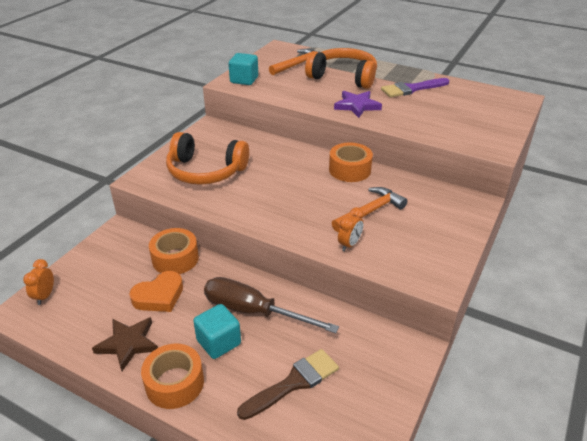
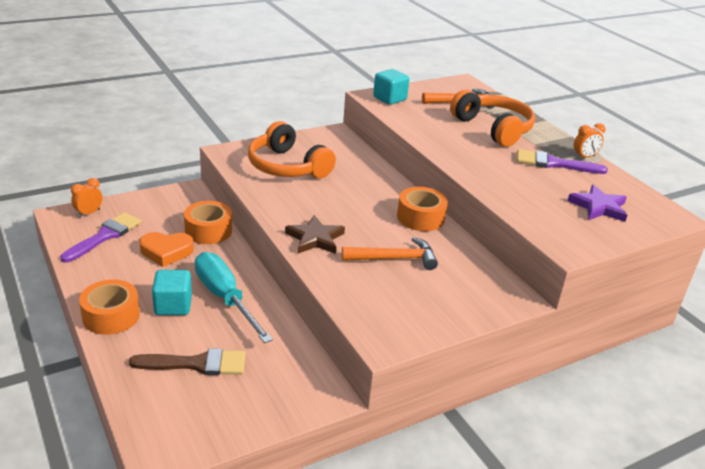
camera: 30 degrees right, 5 degrees down
(85, 310) = (105, 236): none -> purple brush
(128, 344) = (109, 273): brown star -> brown star (315, 238)
(253, 311) = (225, 298): brown screwdriver -> turquoise screwdriver
(349, 244) = (340, 275): orange clock -> orange clock (584, 157)
(357, 106) = (471, 157): purple star -> purple star (599, 207)

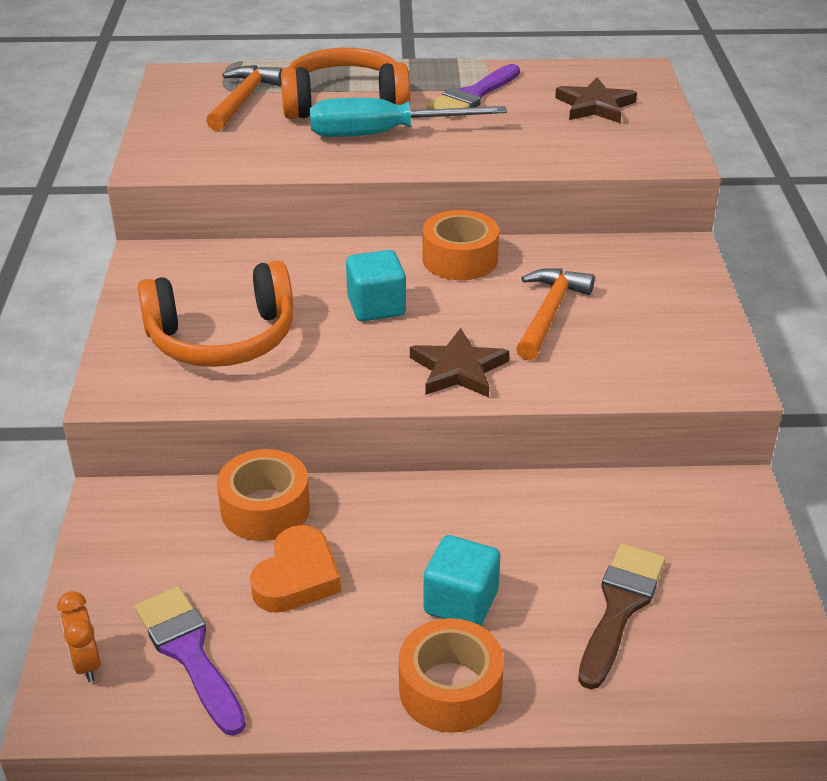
camera: 60 degrees left, 5 degrees up
(225, 298) = (471, 536): turquoise screwdriver -> turquoise screwdriver (383, 134)
(389, 99) = (175, 153): turquoise cube -> turquoise cube (376, 306)
(584, 157) = (470, 70): orange clock -> none
(599, 207) = (595, 106): purple star -> brown star

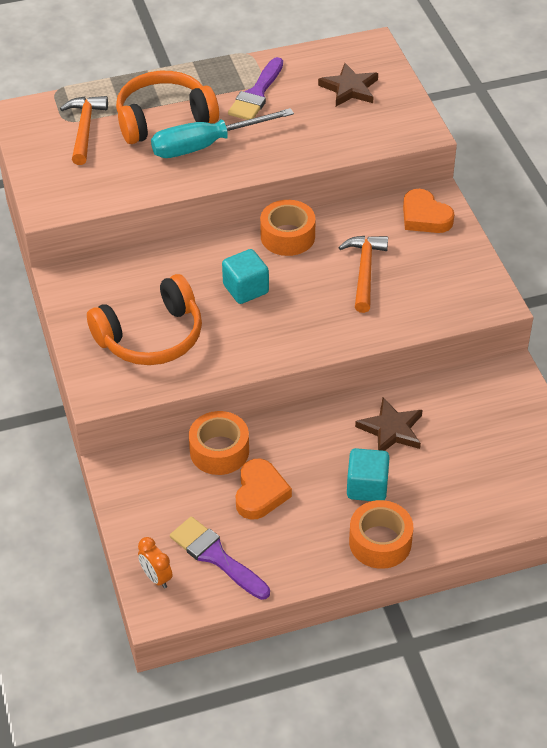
camera: 15 degrees left, 10 degrees up
(458, 369) = (320, 329): brown star -> brown star (391, 429)
(620, 607) = (462, 468): brown brush -> none
(657, 267) = (425, 217): none -> orange heart

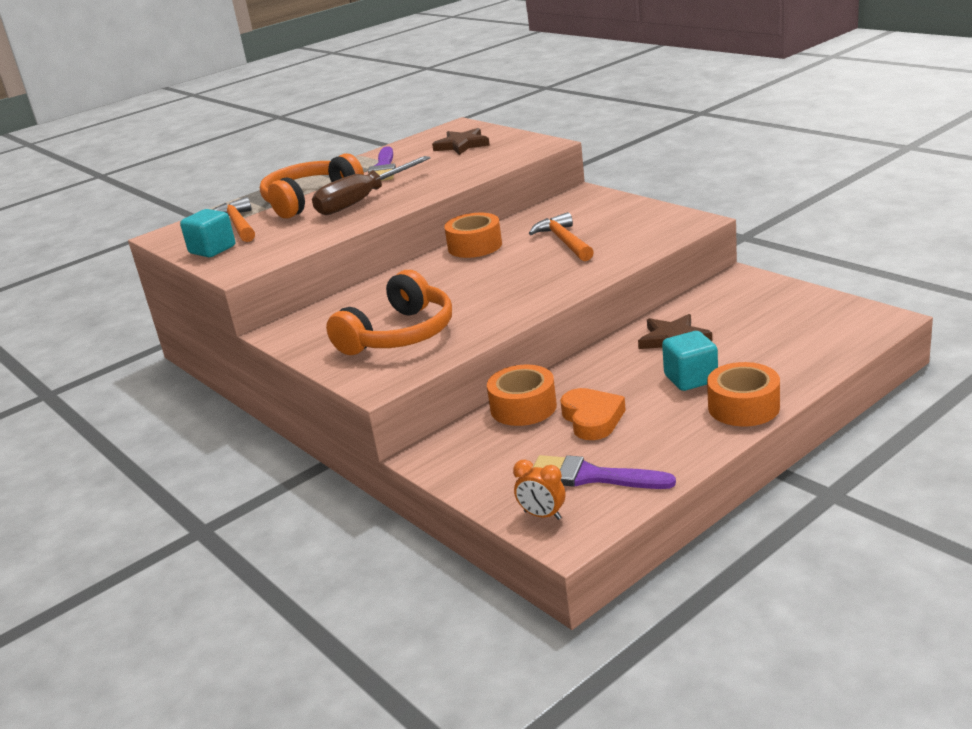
camera: 20 degrees left, 20 degrees down
(205, 145) = (362, 200): turquoise screwdriver -> brown screwdriver
(246, 289) = (465, 282): turquoise cube -> turquoise cube (212, 250)
(425, 217) = (584, 203): orange heart -> none

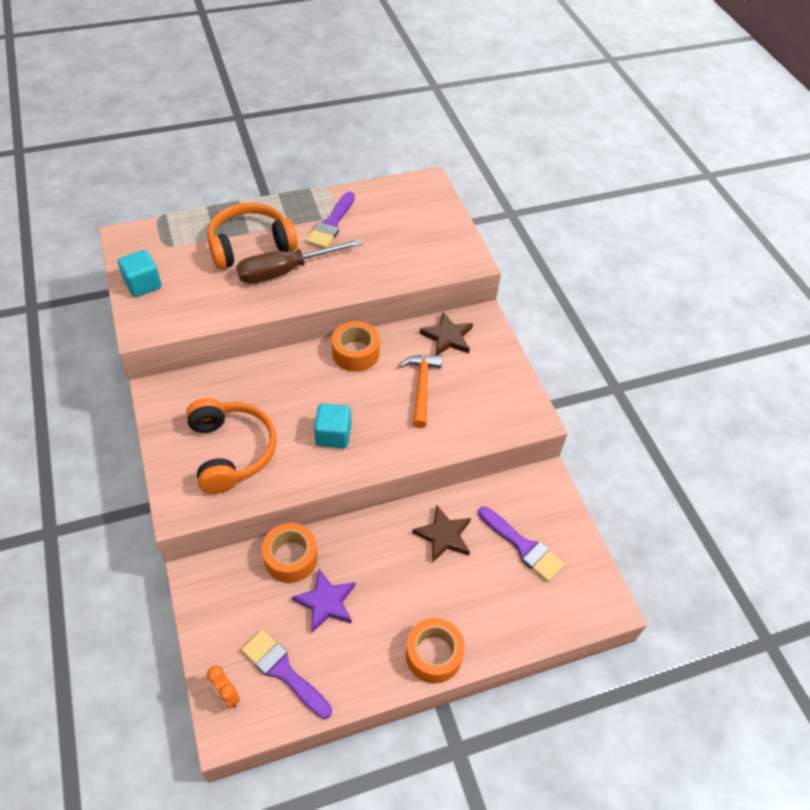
camera: 15 degrees right, 25 degrees up
(237, 224) = (181, 253): orange hammer -> none
(400, 335) = (231, 451): orange headphones -> orange headphones turned 75 degrees counterclockwise
(462, 145) = (410, 221): brown star -> brown star (447, 337)
(592, 419) = (326, 602): orange heart -> purple star
(690, 379) = (422, 595): turquoise cube -> turquoise cube (333, 435)
(760, 317) = (523, 546): none -> purple brush

